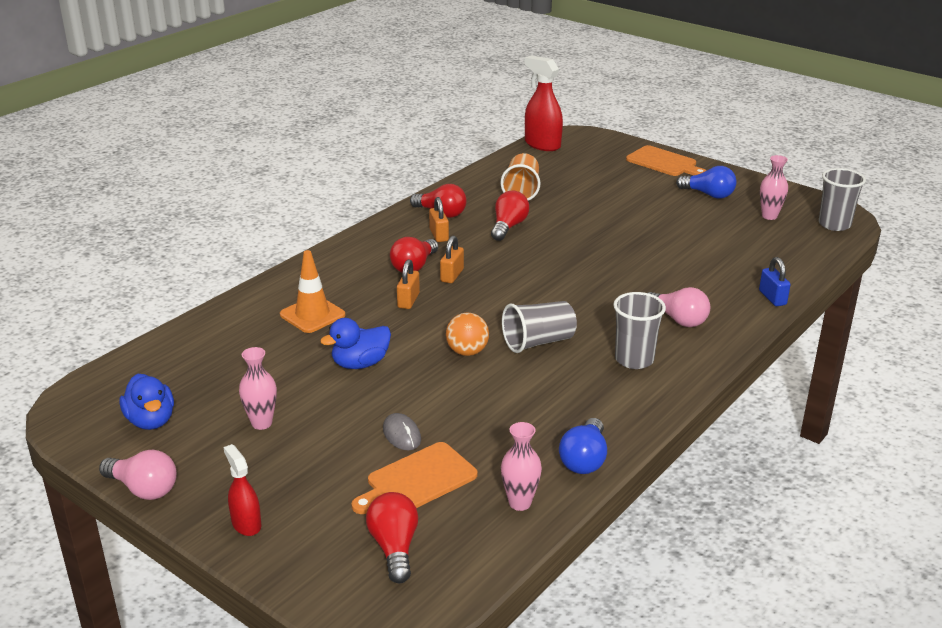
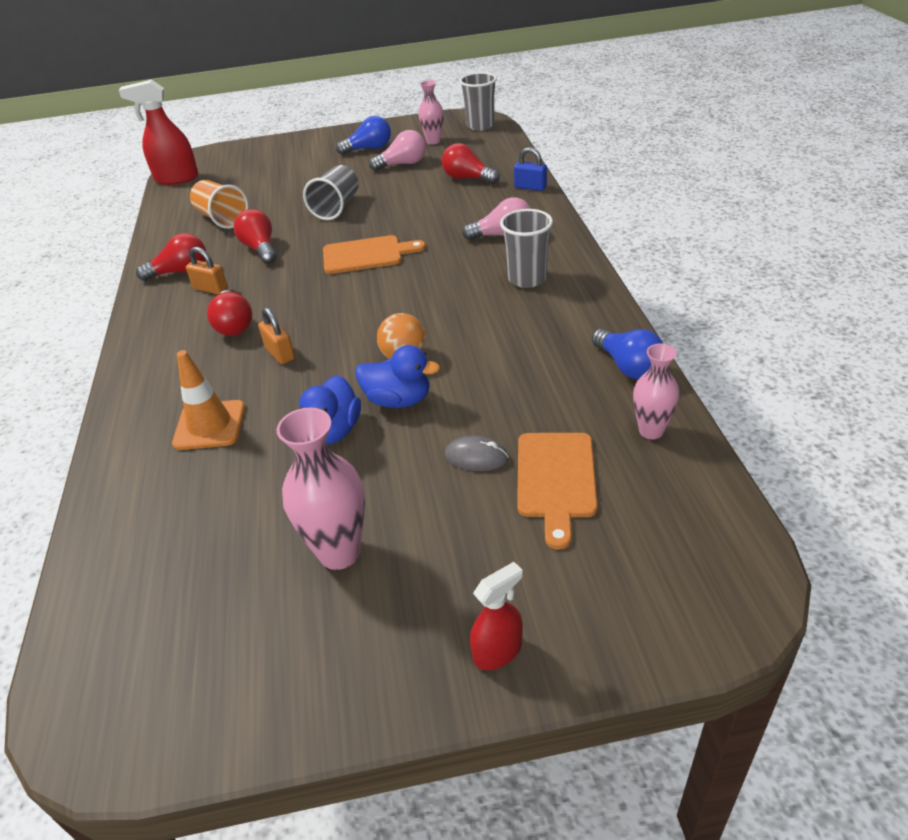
camera: 45 degrees left, 10 degrees up
(143, 489) = (337, 725): pink light bulb -> pink light bulb (403, 164)
(151, 421) = (216, 653): blue duck -> blue duck (398, 400)
(246, 524) = (498, 651): red spray bottle -> red spray bottle turned 135 degrees clockwise
(261, 423) = (339, 552): pink vase -> pink vase, size x1.56
(394, 547) = (642, 546): red light bulb -> red light bulb (467, 178)
(452, 275) = (281, 311): orange padlock -> none
(538, 342) = (442, 312): grey cup -> grey cup (336, 207)
(664, 162) = (298, 145): orange cutting board -> orange cutting board (367, 255)

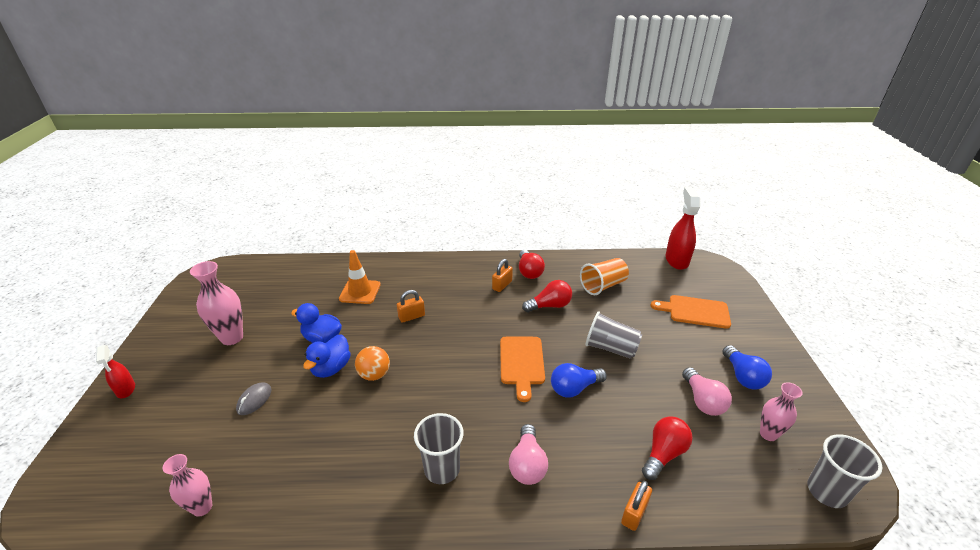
camera: 95 degrees right, 5 degrees down
(234, 325) = (453, 297): red light bulb -> none
(530, 187) = (634, 513): blue padlock -> orange padlock
(555, 480) = (205, 436): orange cutting board -> orange cutting board (695, 311)
(628, 366) = (279, 516): blue light bulb -> blue light bulb (574, 388)

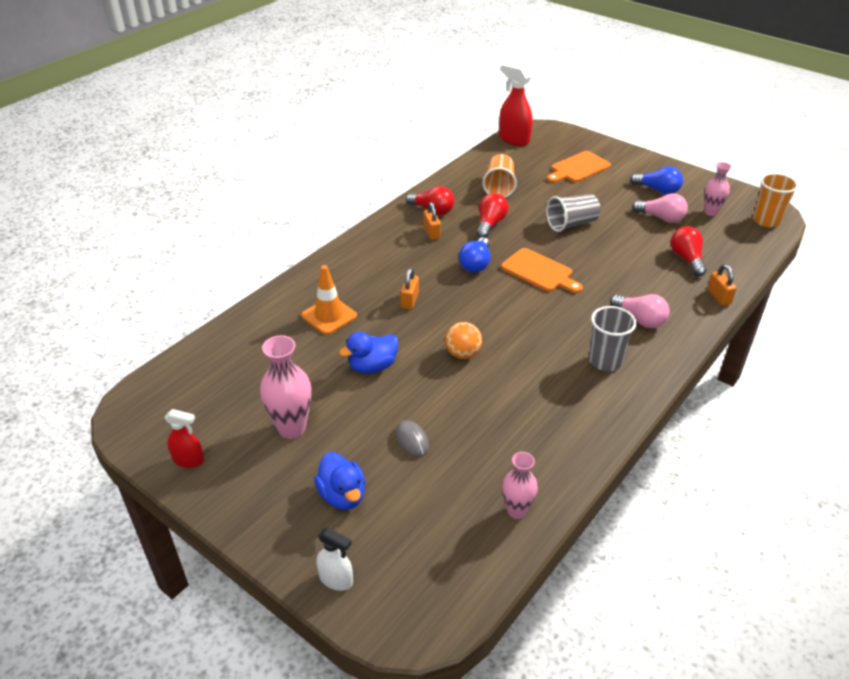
camera: 50 degrees left, 5 degrees up
(88, 439) = (336, 579): none -> white spray bottle
(126, 389) = (284, 534): red spray bottle -> red spray bottle (189, 460)
(331, 368) = (423, 376): blue duck -> blue duck (342, 495)
(574, 388) = (593, 262): blue light bulb -> blue light bulb (476, 264)
(826, 492) = (766, 221): grey cup -> orange cup

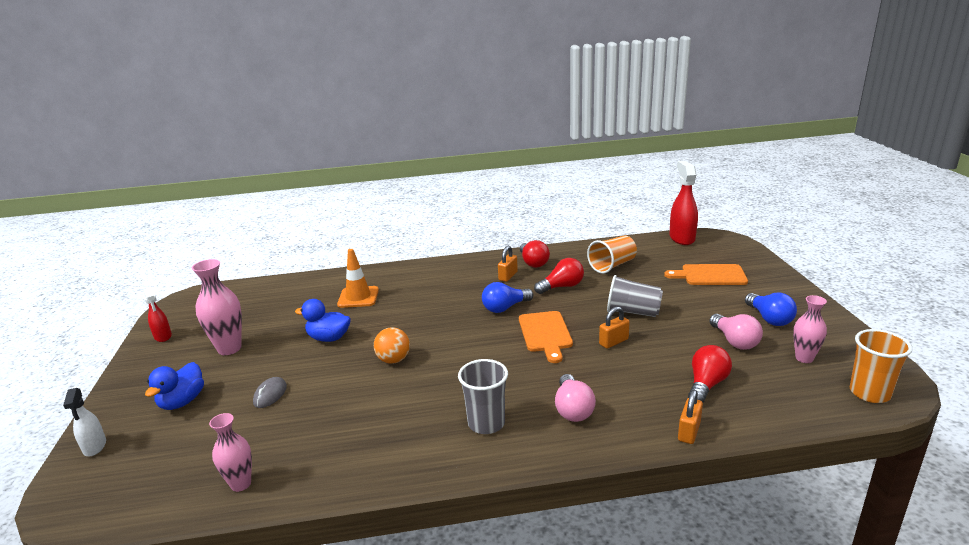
camera: 45 degrees right, 15 degrees down
(409, 301) = (419, 311): orange padlock -> orange padlock (613, 342)

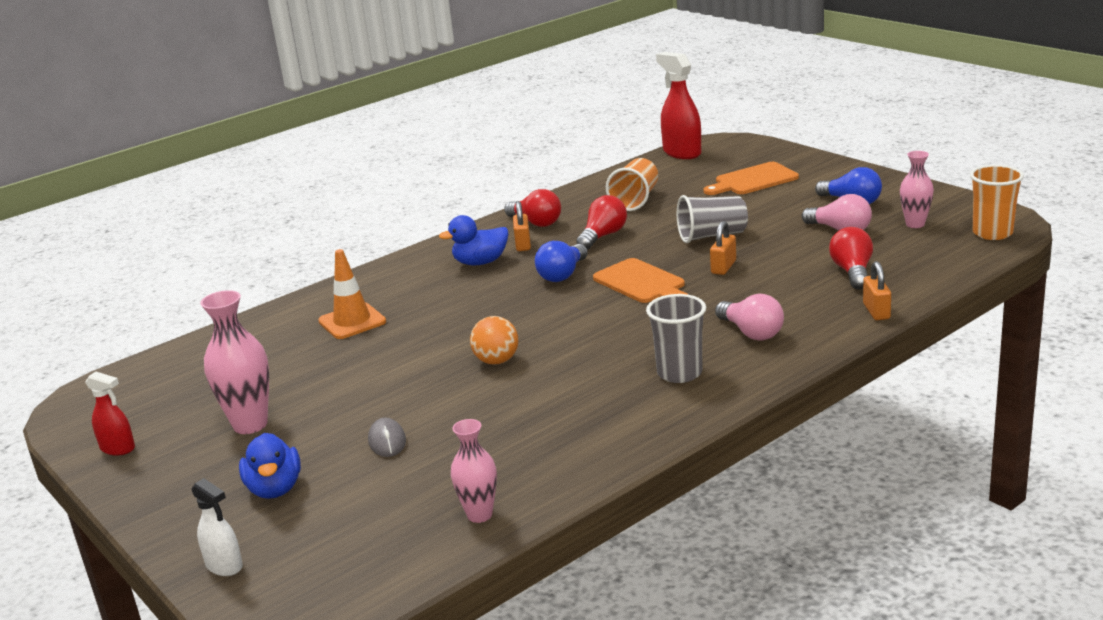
camera: 30 degrees left, 0 degrees up
(329, 338) = (378, 370): blue duck -> blue duck (480, 262)

